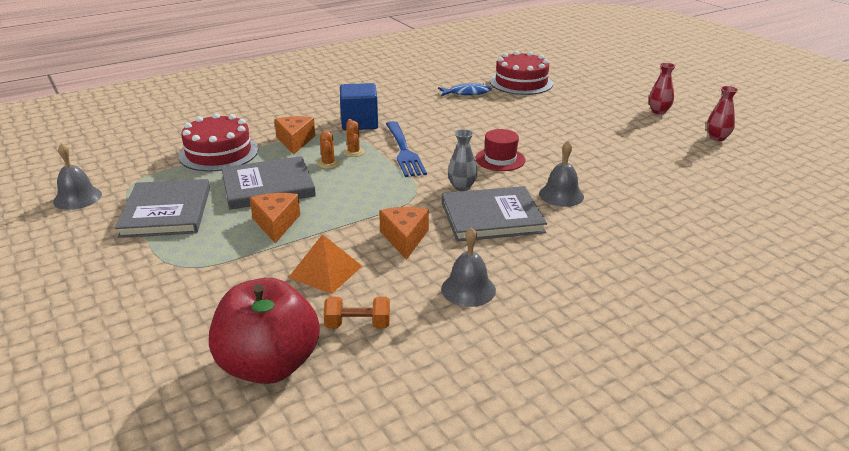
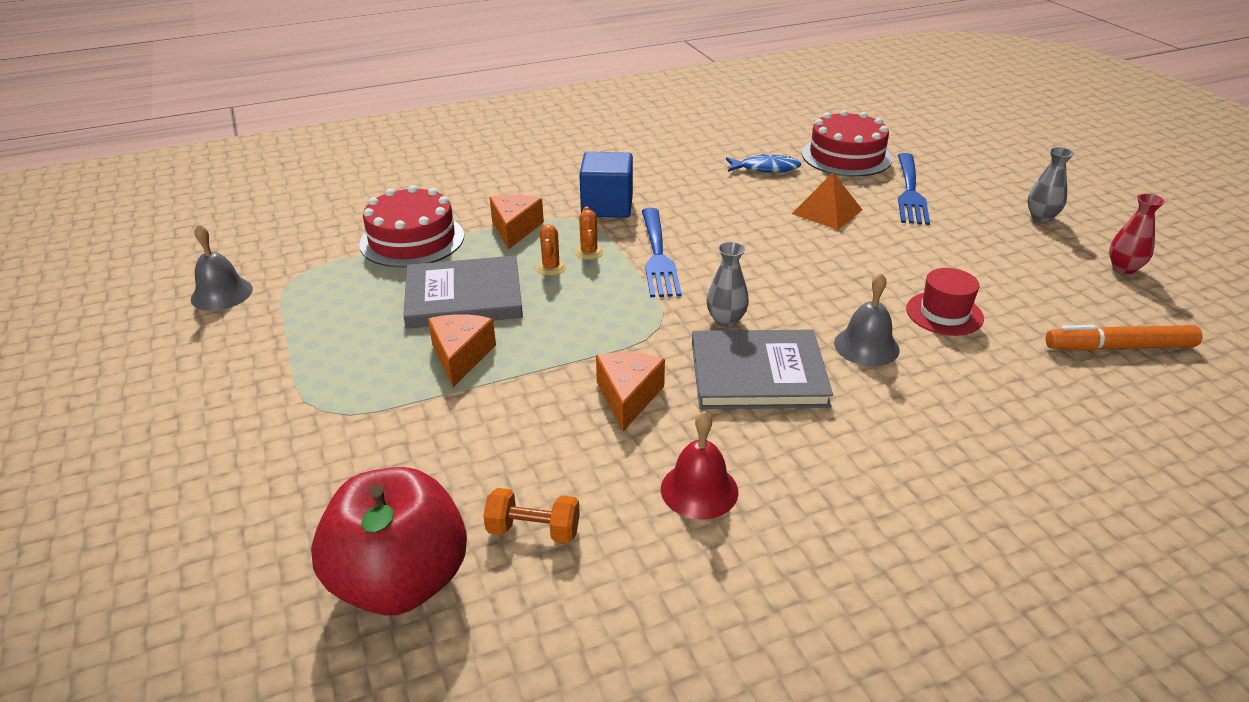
camera: 10 degrees right, 5 degrees up
(166, 212) = (325, 324): grey book -> none
(325, 271) = (509, 439): orange pyramid -> orange pyramid (827, 212)
(468, 289) = (699, 490): grey bell -> red bell
(500, 159) = (790, 280): red hat -> red hat (944, 313)
(569, 101) = (910, 191): none -> blue fork
(658, 111) = (1041, 217): red vase -> grey vase
(724, 183) = (1119, 347): none -> orange marker

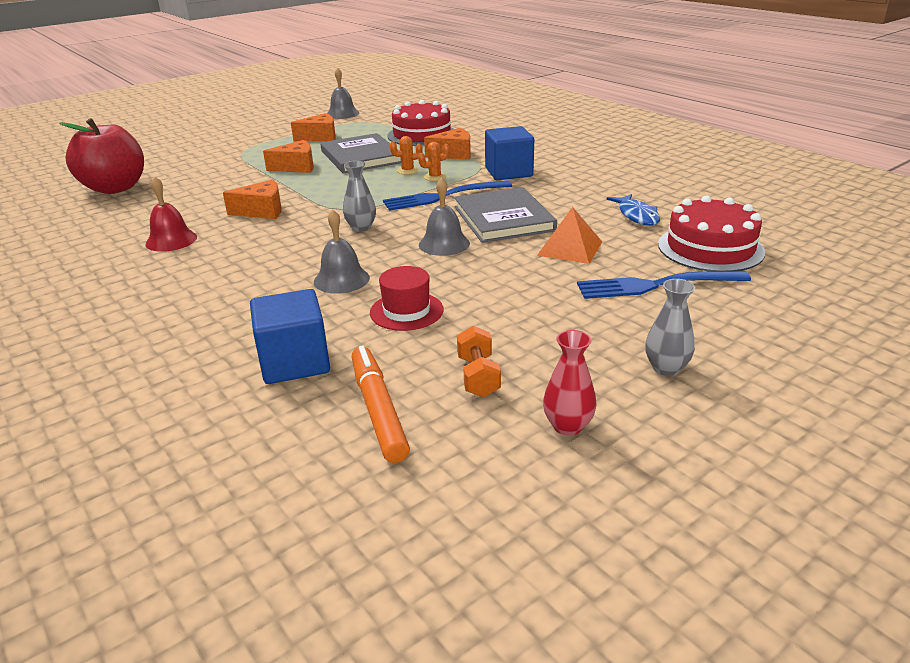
camera: 75 degrees right, 5 degrees down
(331, 325) = (320, 137): none -> orange cheese
(533, 530) = (144, 207): orange dumbbell -> orange dumbbell (478, 376)
(758, 374) = (294, 244): grey book -> grey book (503, 219)
(794, 273) = (444, 244): none -> grey bell
(1045, 388) = (294, 362): none -> blue cube

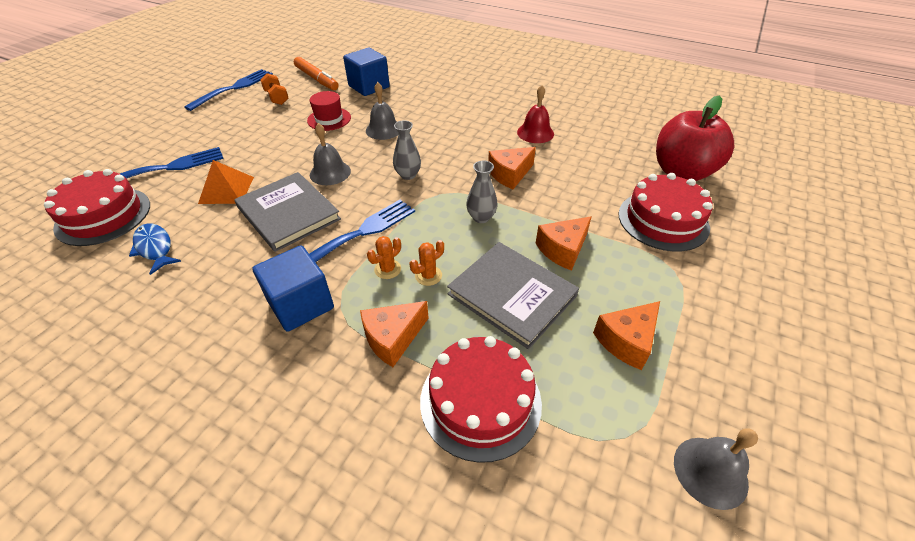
camera: 155 degrees right, 15 degrees up
(198, 168) = (663, 220): none -> red cake
(567, 426) = (233, 89): red vase -> blue fork
(666, 368) = (180, 118): grey vase -> grey vase (481, 217)

